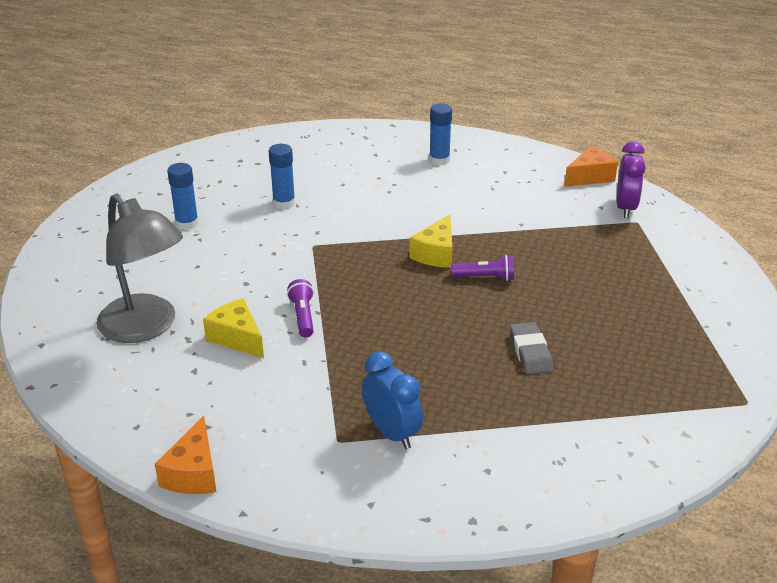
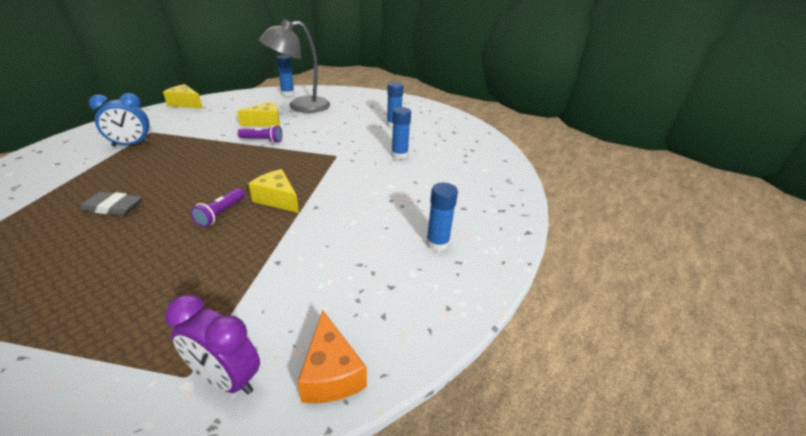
camera: 105 degrees right, 0 degrees up
(79, 365) = (287, 93): none -> blue glue stick
(193, 473) = (185, 104): orange cheese -> yellow cheese

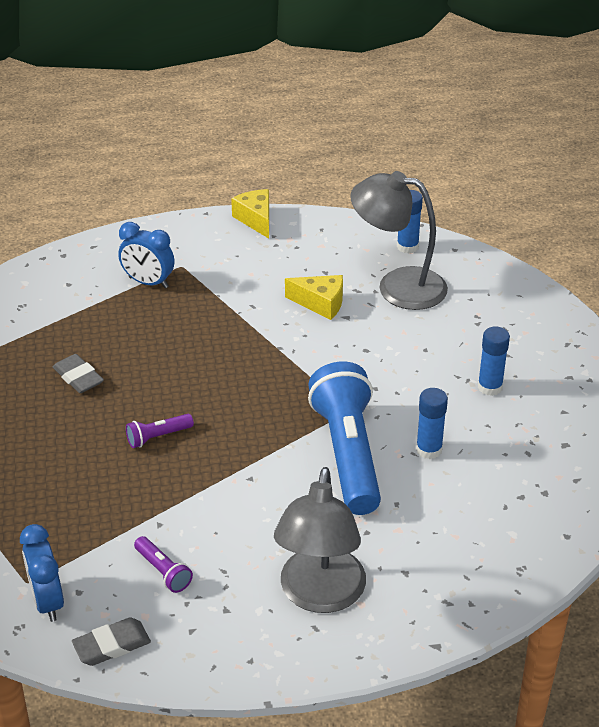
camera: 45 degrees right, 5 degrees up
(226, 378) = (48, 601): purple clock -> blue clock
(262, 140) = (288, 339): purple flashlight -> purple flashlight (163, 571)
(277, 199) = (223, 446): yellow cheese -> none
(331, 373) = (112, 645): orange cheese -> grey eraser
(360, 172) = (348, 454): none -> blue flashlight
(437, 243) = (320, 595): blue glue stick -> grey lamp

